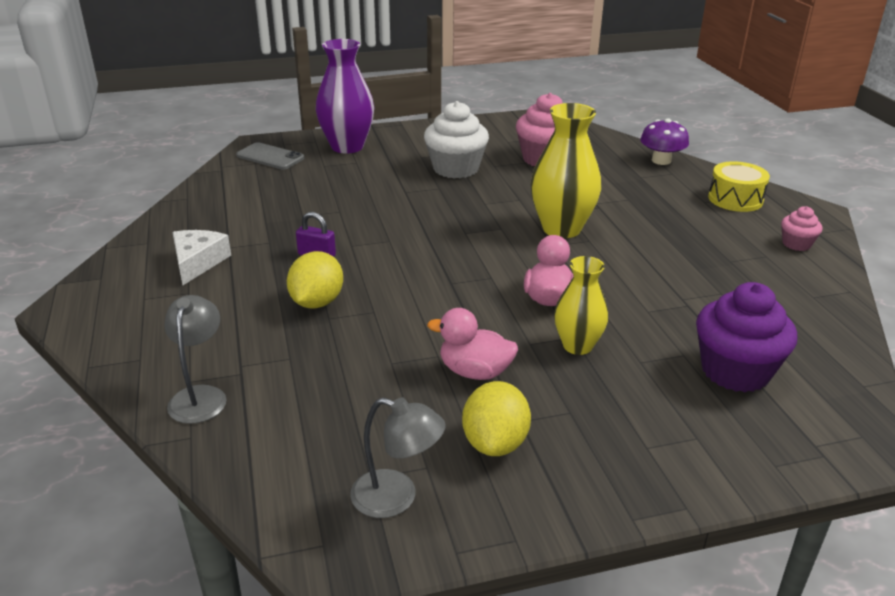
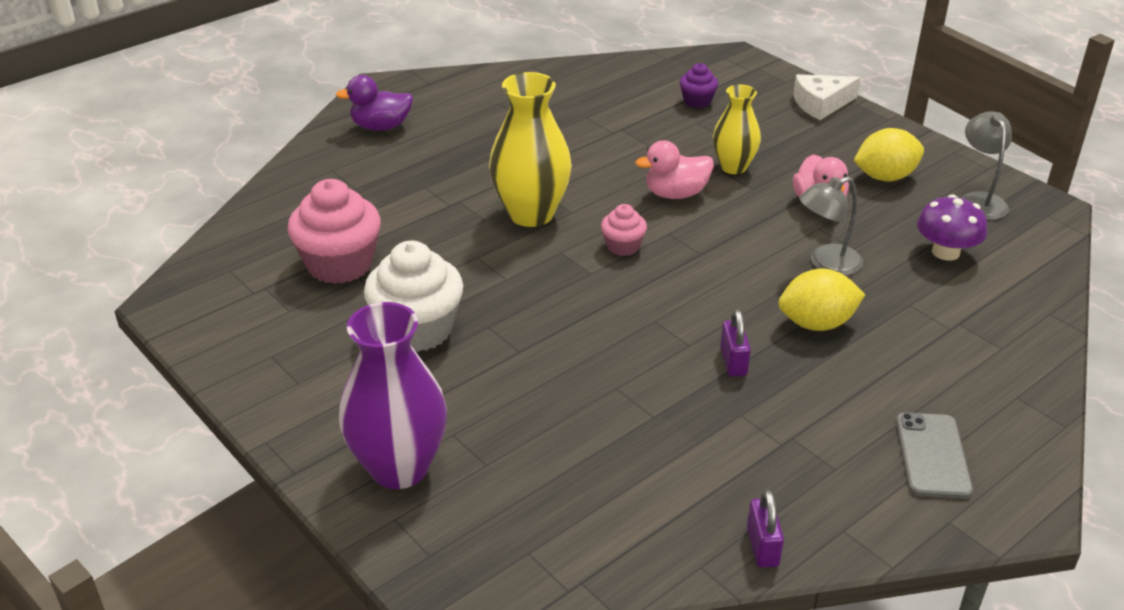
camera: 115 degrees left, 5 degrees up
(173, 216) = (762, 546): none -> purple padlock
(198, 262) = (837, 452): white cheese -> white cheese (821, 104)
(200, 396) = (1009, 332): grey lamp -> grey lamp (826, 264)
(270, 157) = (493, 544): grey phone -> grey phone (932, 455)
(661, 160) = (296, 181): purple mushroom -> purple mushroom (945, 252)
(735, 199) = (381, 127): yellow drum -> purple duck
(735, 371) = (697, 101): purple cupcake -> purple cupcake, size x0.51
(796, 244) = (463, 91): pink cupcake -> pink cupcake (623, 246)

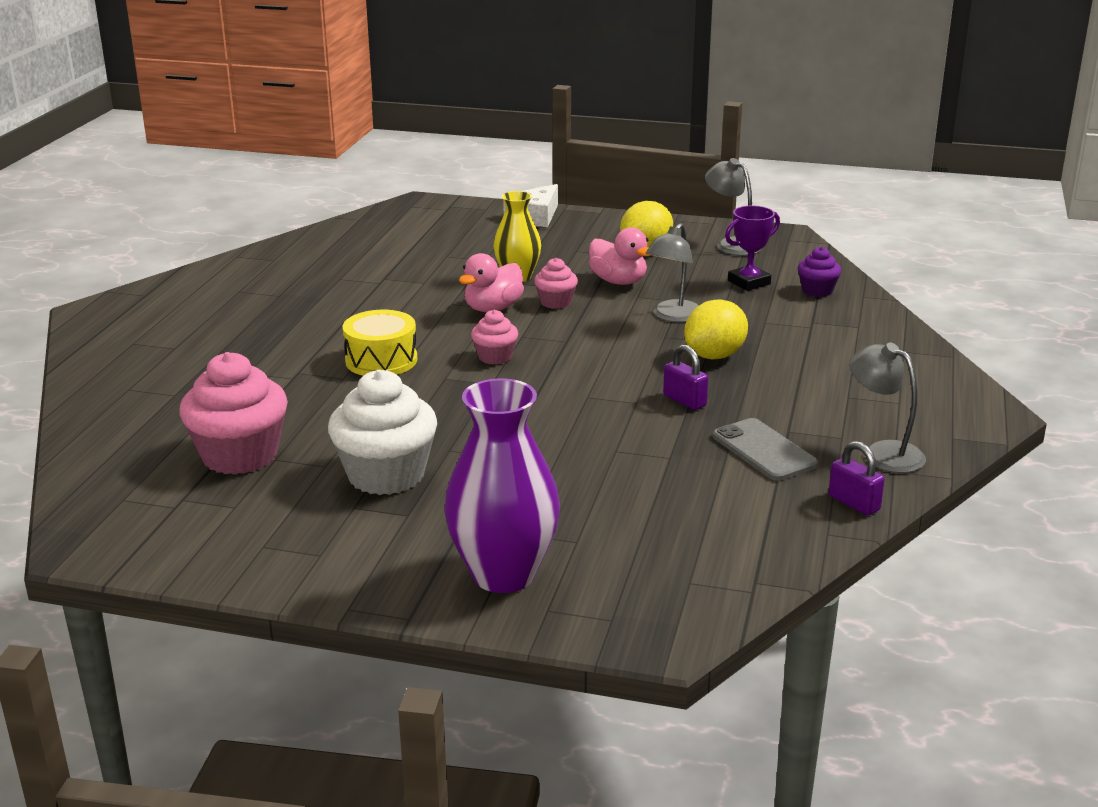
camera: 35 degrees left, 10 degrees down
(381, 127) = (137, 341): purple duck -> none
(531, 214) = (381, 360): yellow vase -> yellow drum
(697, 101) = (427, 241): purple cupcake -> purple cupcake (817, 290)
(737, 207) = (556, 302): none -> pink cupcake
(856, 505) = (883, 452): none -> grey lamp
(932, 455) = (894, 404): grey phone -> grey phone (764, 450)
(945, 252) = (749, 282): purple mushroom -> purple trophy

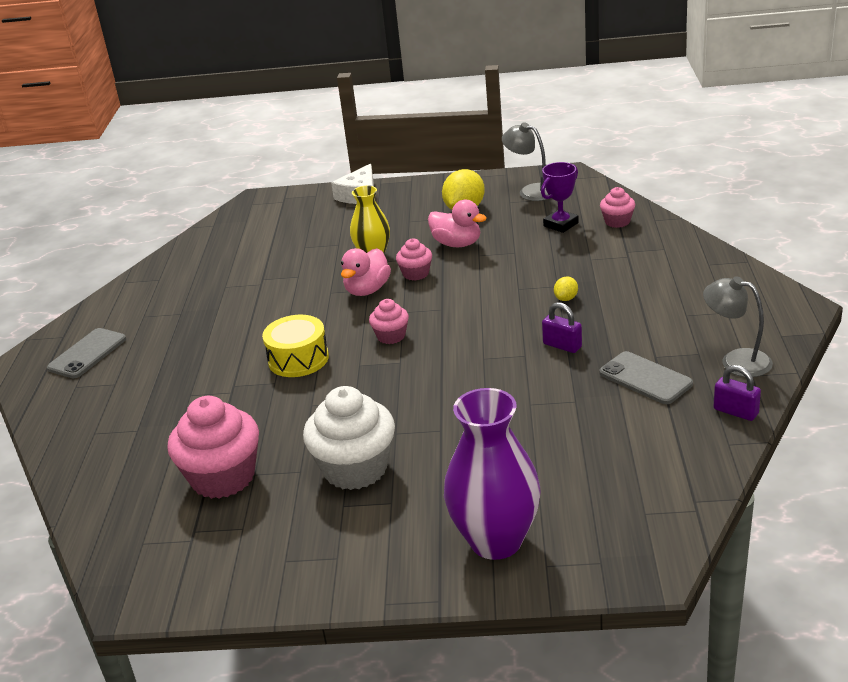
camera: 10 degrees left, 5 degrees up
(161, 315) = (87, 354): none -> grey phone
(673, 316) = (516, 268): grey lamp -> none
(714, 355) = (566, 298): yellow lemon -> yellow lemon, size x0.49
(817, 290) = (617, 222): purple cupcake -> pink cupcake

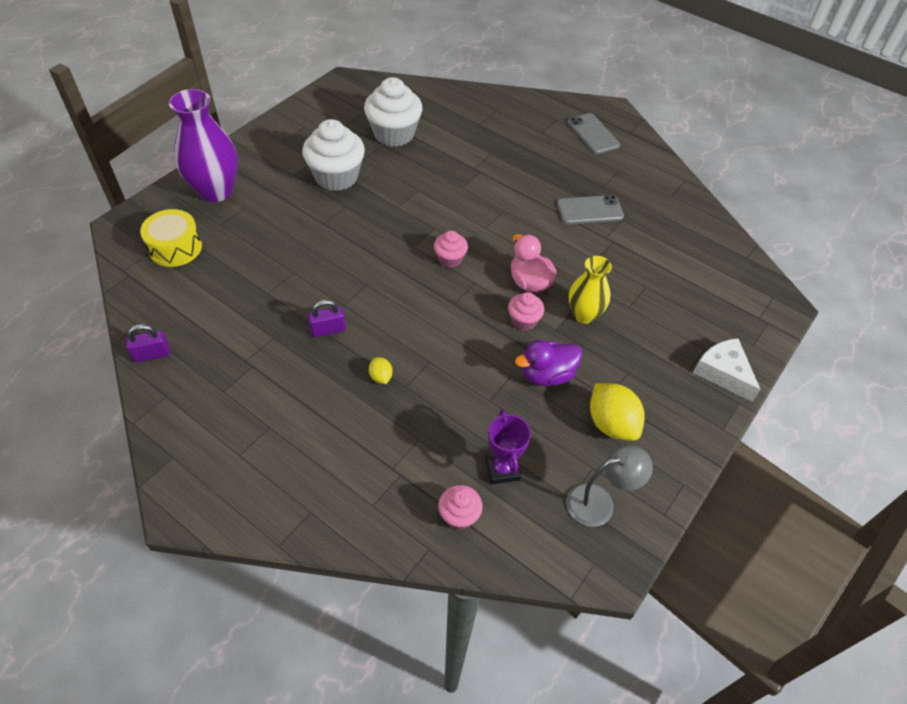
camera: 120 degrees right, 20 degrees up
(223, 477) = (394, 134): pink cupcake -> white cupcake
(298, 359) = (476, 207): yellow drum -> yellow drum (175, 248)
(457, 244) = (547, 375): pink duck -> purple duck
(645, 378) = (239, 341): grey phone -> grey phone (589, 210)
(736, 361) = (188, 402): grey lamp -> none

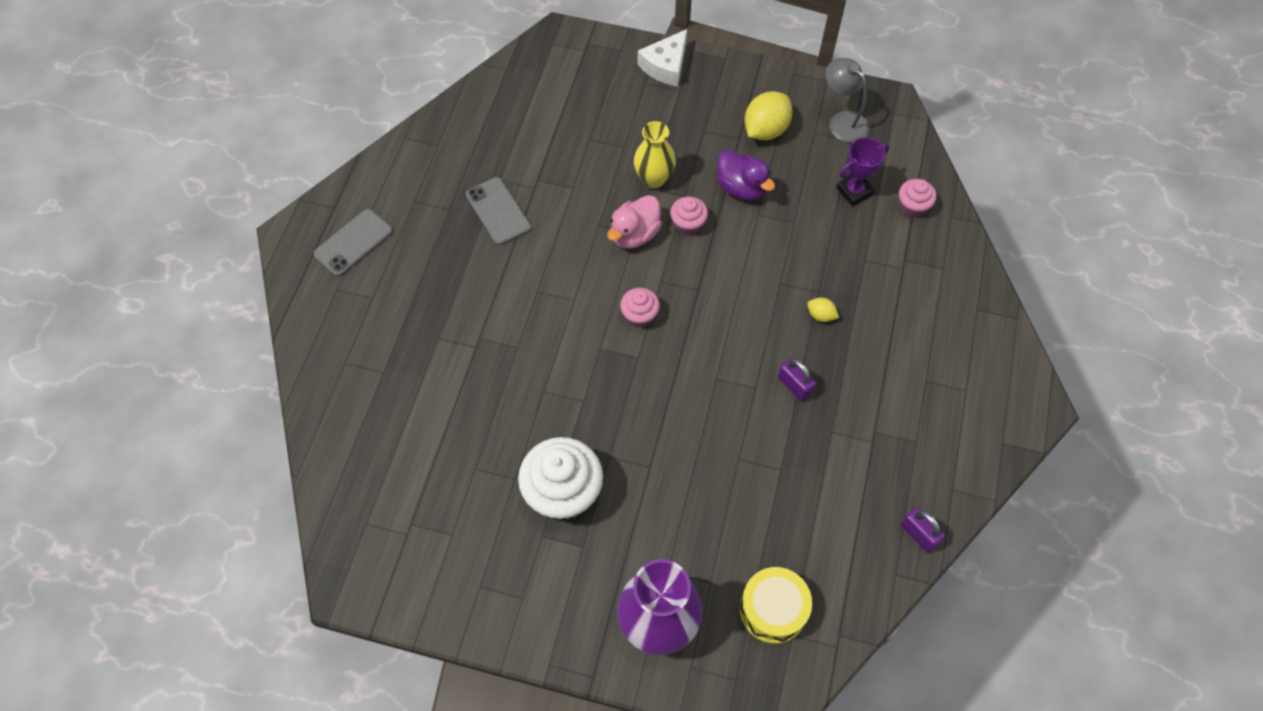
camera: 110 degrees left, 10 degrees up
(381, 377) = (821, 315): yellow lemon -> yellow lemon turned 75 degrees clockwise
(394, 134) = (447, 463): white cupcake -> none

